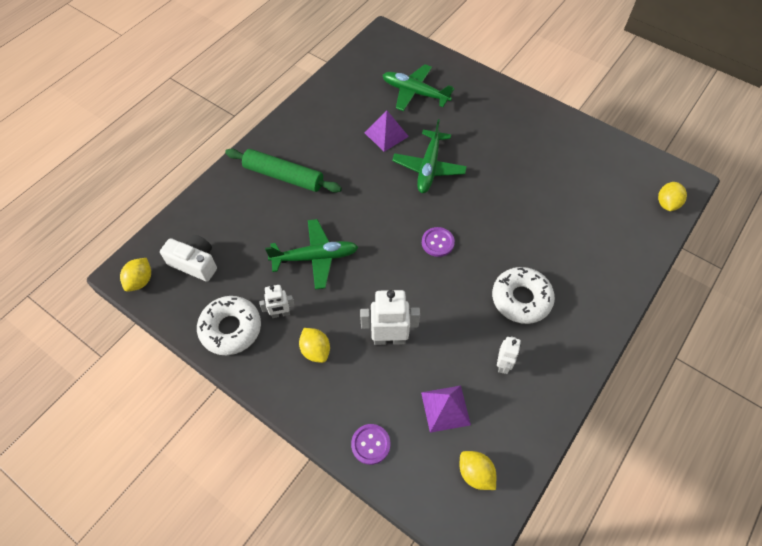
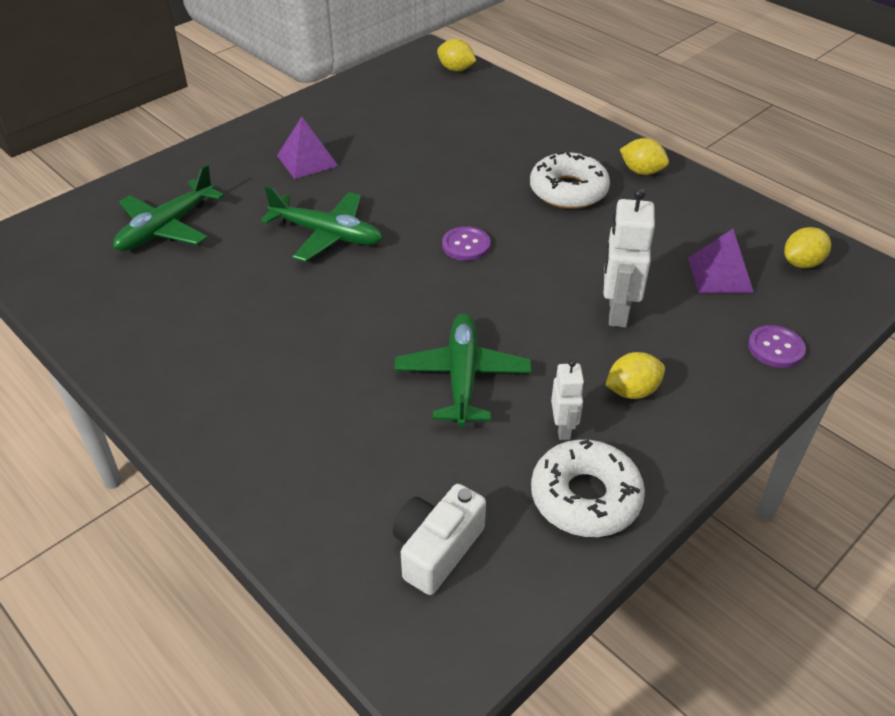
camera: 80 degrees left, 15 degrees down
(140, 281) = (460, 648): yellow lemon -> yellow lemon (641, 171)
(283, 176) = (275, 403): green rolling pin -> none
(386, 134) = (239, 269): purple pyramid -> purple pyramid (307, 160)
(503, 364) = (659, 219): white robot -> none

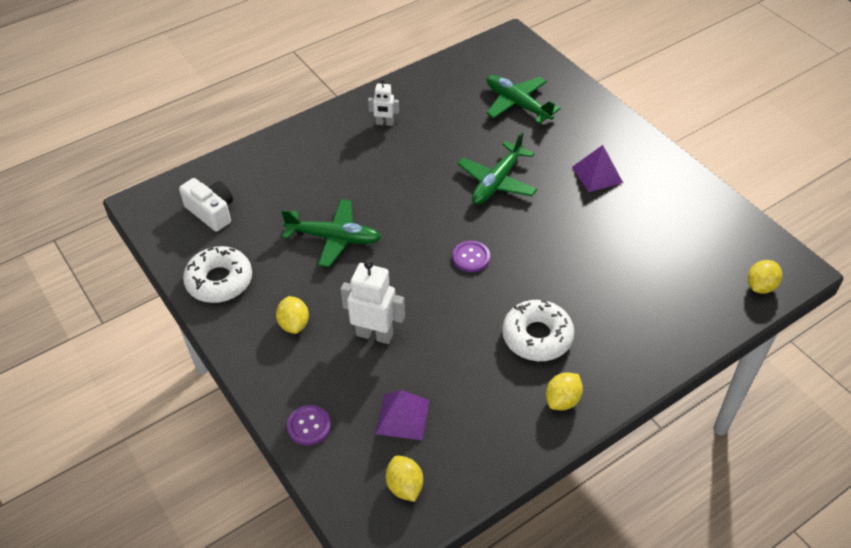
camera: 100 degrees right, 5 degrees up
(563, 428) = (274, 281): white robot -> white robot (384, 123)

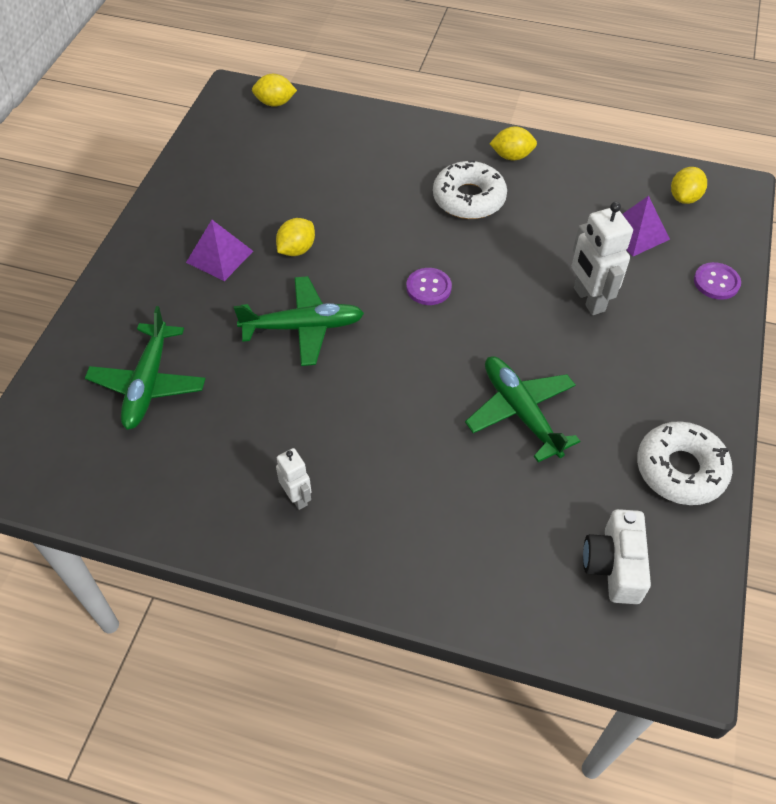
camera: 130 degrees left, 5 degrees up
(294, 324) = (648, 365): yellow lemon -> yellow lemon (296, 249)

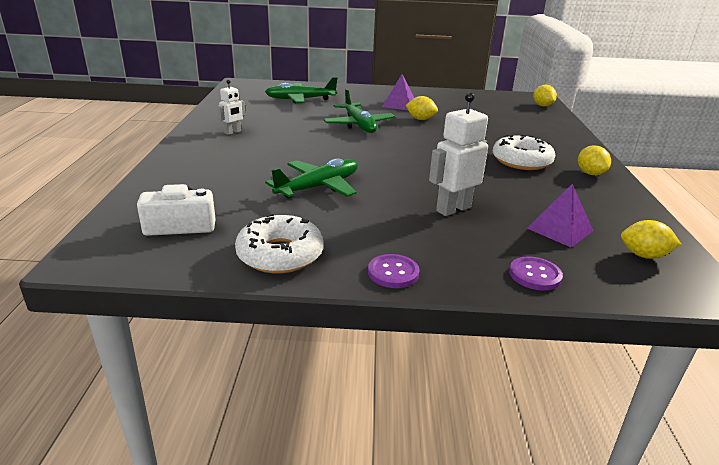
camera: 75 degrees right, 25 degrees down
(428, 288) = (418, 153): purple button -> purple button (393, 273)

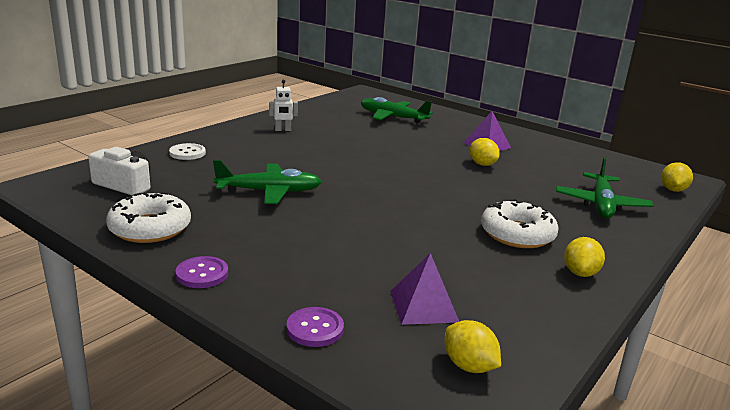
camera: 35 degrees right, 5 degrees down
(185, 177) = (187, 153): none -> white button
(358, 125) = (406, 153): green plane -> green plane (601, 204)
(453, 209) = (351, 249): white robot -> none

